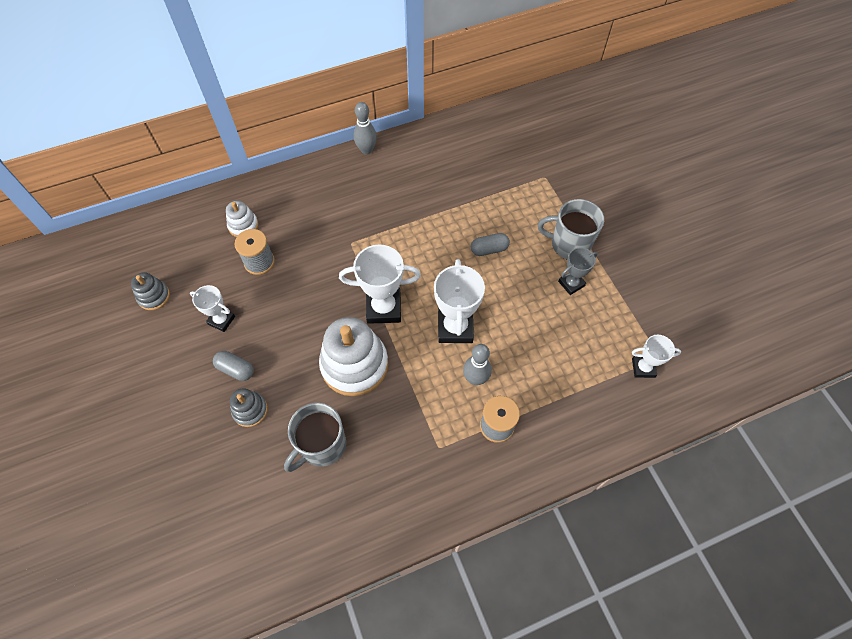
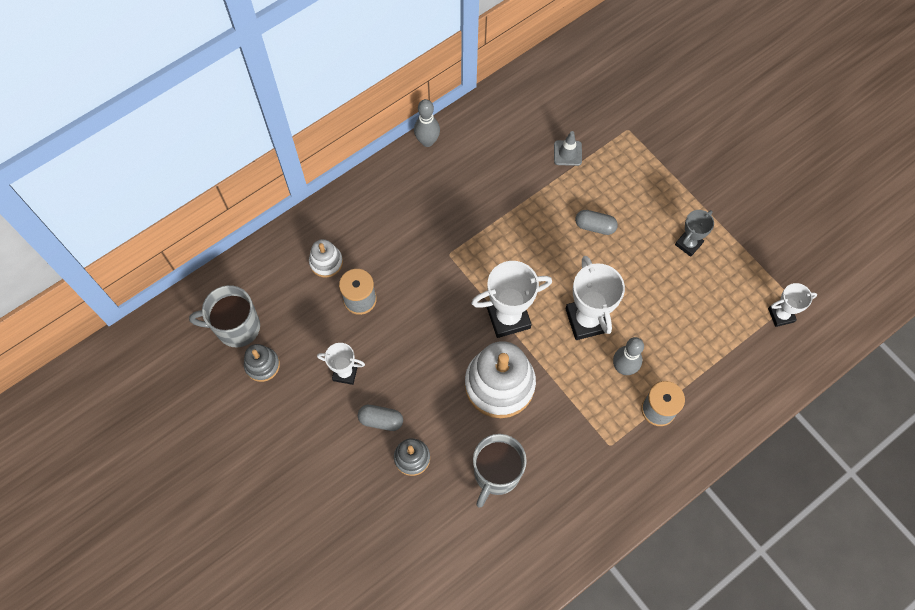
camera: 15 degrees left, 5 degrees up
(484, 184) = (567, 153): none -> grey traffic cone
(489, 249) = (595, 226): grey capsule -> grey capsule turned 45 degrees clockwise
(569, 244) = (674, 201): grey mug -> grey mug (236, 327)

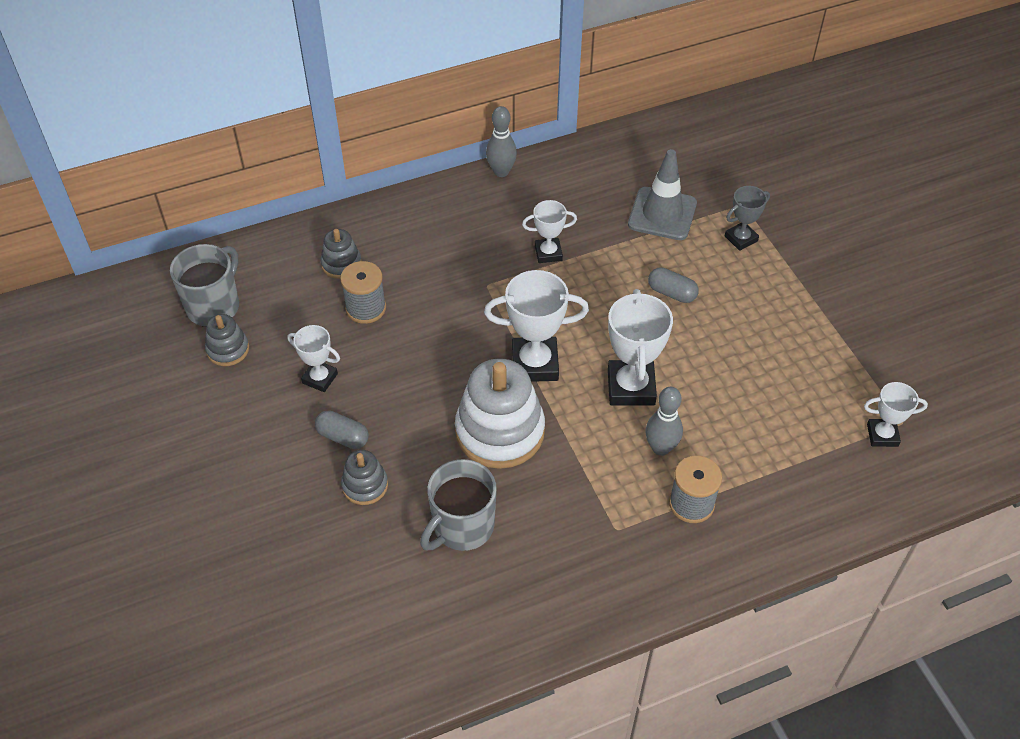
camera: 15 degrees right, 15 degrees down
(236, 327) = (214, 306): grey mug -> grey mug turned 105 degrees clockwise
(326, 262) = (341, 264): white stacking toy -> grey stacking toy
(488, 212) = (548, 253): none -> white trophy
(567, 153) = (662, 214): grey traffic cone -> grey traffic cone, size x1.79
(688, 244) = (783, 334): grey trophy -> grey trophy (741, 238)

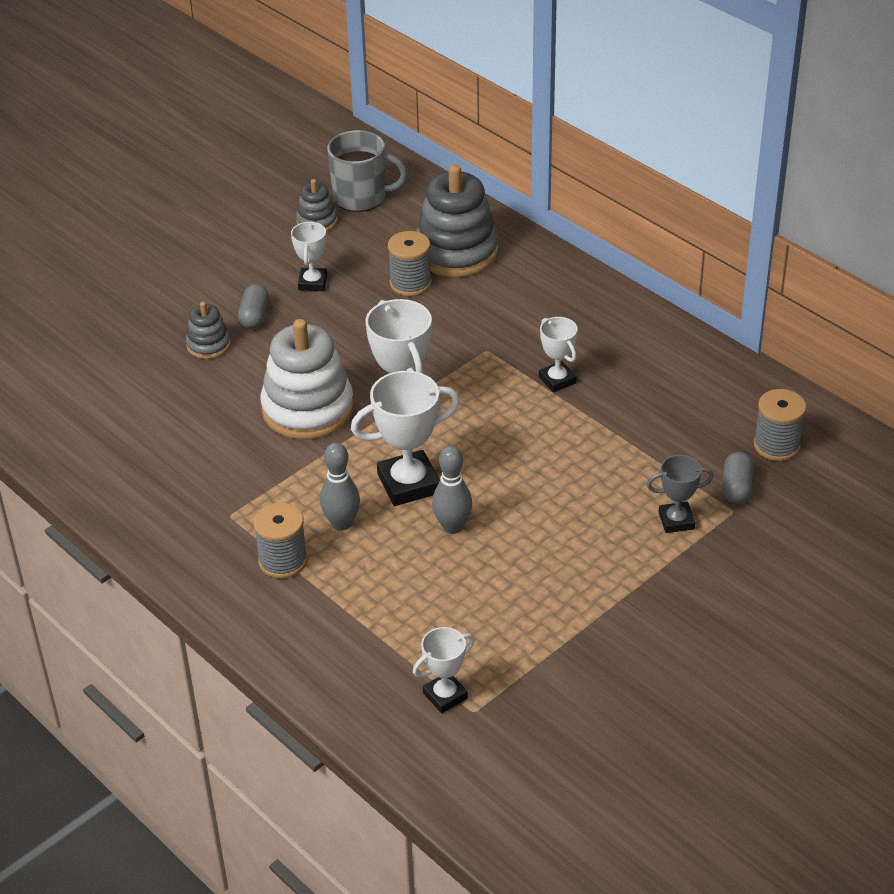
camera: 70 degrees right, 10 degrees down
(341, 264) = (456, 252): grey stacking toy -> grey stacking toy, size x2.00
(462, 527) = (189, 415): grey mug -> none
(501, 171) = (653, 316): grey bowling pin -> grey bowling pin (452, 527)
(662, 214) = (672, 449): grey traffic cone -> none
(671, 293) = (557, 484): grey capsule -> grey capsule (736, 488)
(683, 158) = (776, 445): none -> grey spool
(741, 238) = (676, 521): grey trophy -> grey trophy turned 45 degrees counterclockwise
(882, 435) = (445, 695): white trophy -> white trophy turned 75 degrees clockwise

